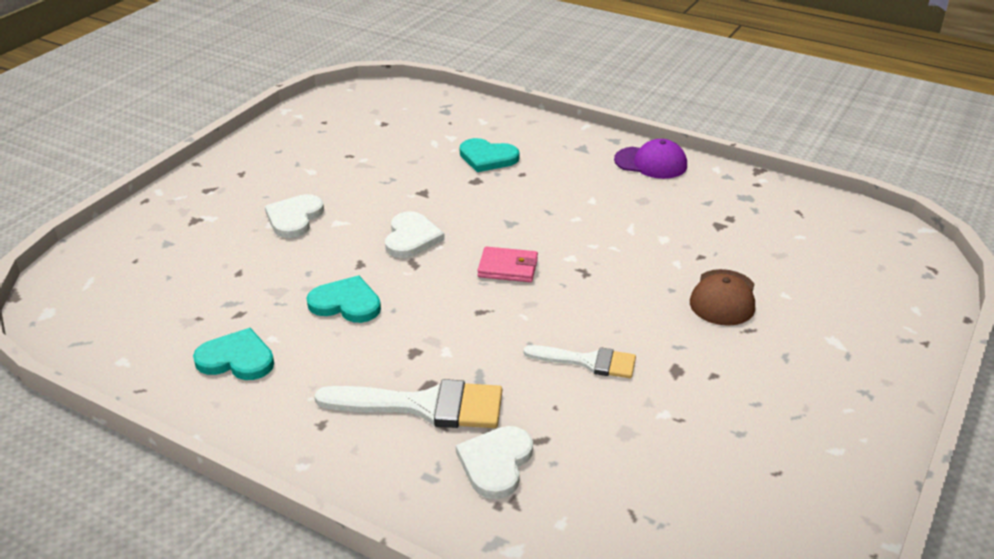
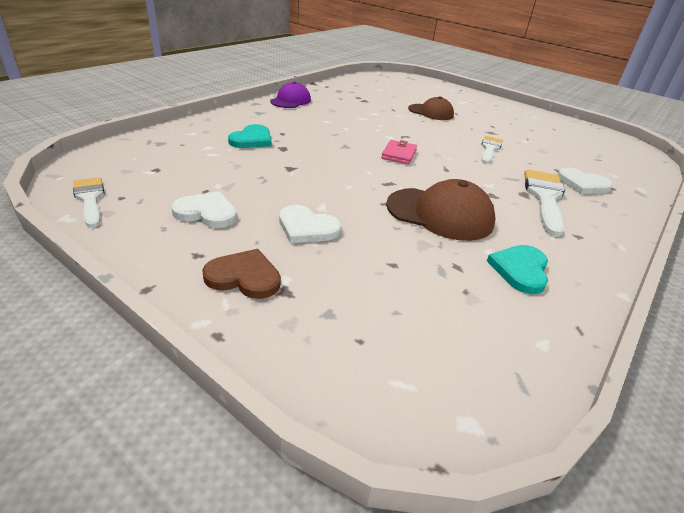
camera: 85 degrees left, 0 degrees up
(212, 198) = (244, 277): none -> brown heart
(316, 111) = (90, 199): none -> white brush
(346, 303) = (440, 214): turquoise heart -> brown cap
(411, 238) = (355, 180): white heart -> white heart (207, 212)

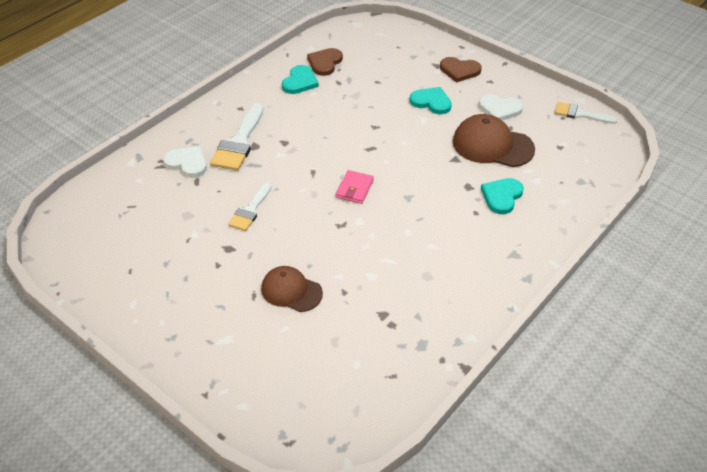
camera: 175 degrees left, 10 degrees up
(90, 199) = (580, 114): white brush -> white brush turned 135 degrees clockwise
(290, 100) = (485, 294): purple cap -> none
(307, 227) = (431, 102): white heart -> turquoise heart
(440, 214) = (336, 119): brown cap -> brown cap (492, 145)
(497, 305) = (325, 63): none -> brown heart

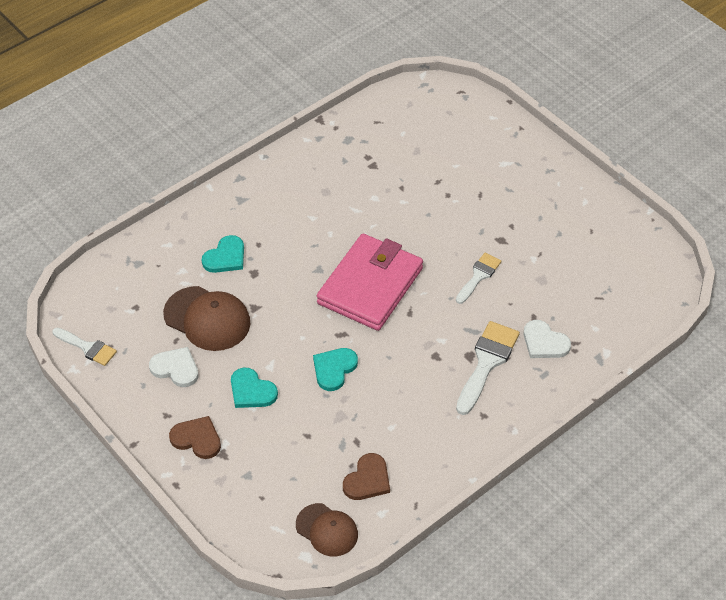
camera: 170 degrees left, 5 degrees up
(291, 291) = (447, 194): brown cap -> brown cap (327, 530)
(300, 82) = (405, 449): turquoise heart -> turquoise heart (334, 369)
(354, 189) = (370, 286): pink wallet -> pink wallet, size x2.45

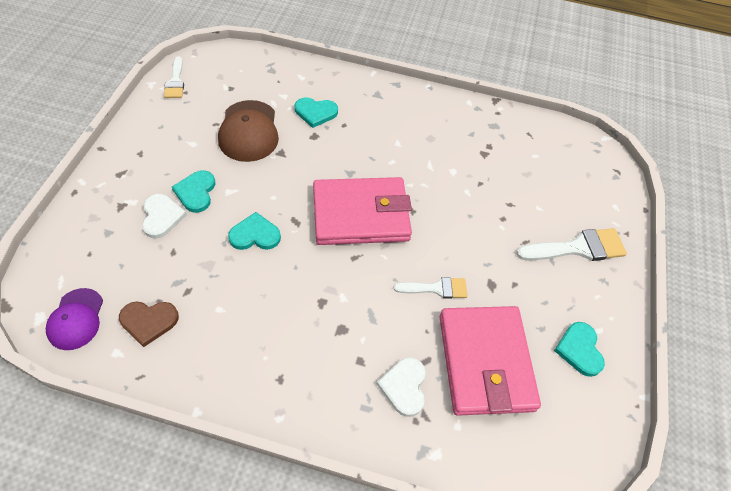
camera: 50 degrees right, 5 degrees up
(176, 368) = (188, 137): white heart -> white heart (161, 217)
(197, 439) = (127, 182): brown heart -> none
(327, 530) = (76, 319): brown cap -> purple cap
(487, 363) = (343, 348): white brush -> white brush (577, 248)
(560, 283) = (485, 362): none -> pink wallet
(591, 223) = (579, 350): none -> turquoise heart

